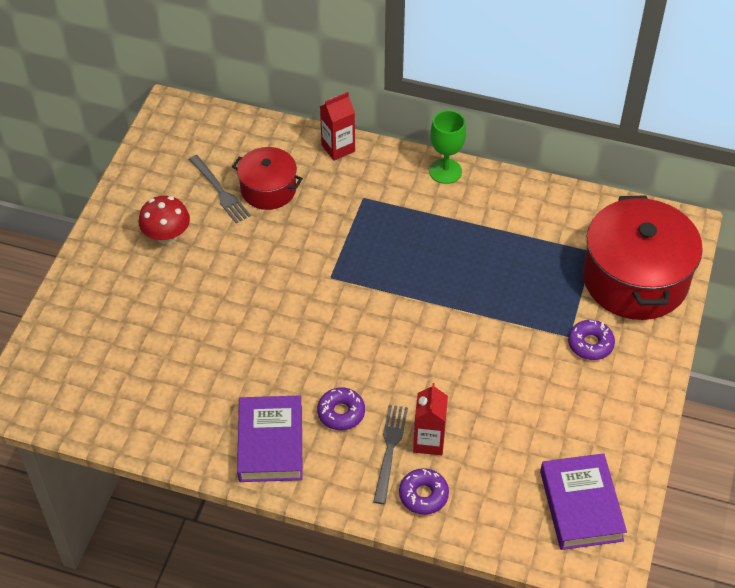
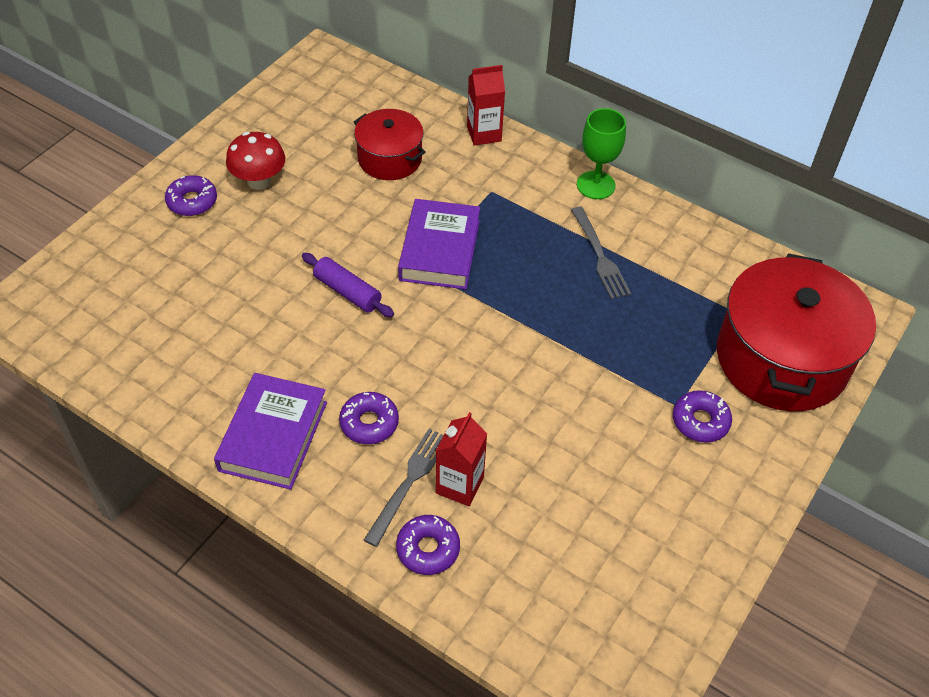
camera: 15 degrees right, 0 degrees up
(118, 268) = (192, 201): none -> purple donut
(220, 191) = (336, 148): grey fork -> grey fork (600, 256)
(280, 312) = (347, 292): none -> purple rolling pin
(581, 505) = (620, 619): purple book -> purple book (440, 250)

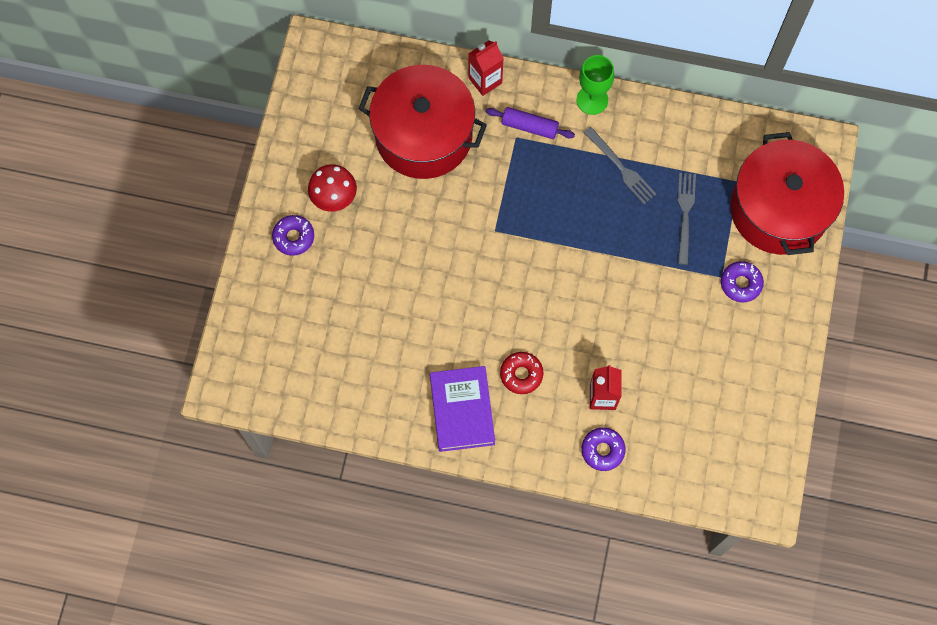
camera: 20 degrees left, 20 degrees up
(347, 292) = (453, 273): purple rolling pin -> purple rolling pin (529, 126)
(369, 423) = (521, 374): purple donut -> red donut
(389, 159) = (423, 135): red pot -> red pot, size x1.81
(409, 482) = (569, 408): grey fork -> grey fork (685, 214)
(440, 250) = (502, 209): purple book -> none

